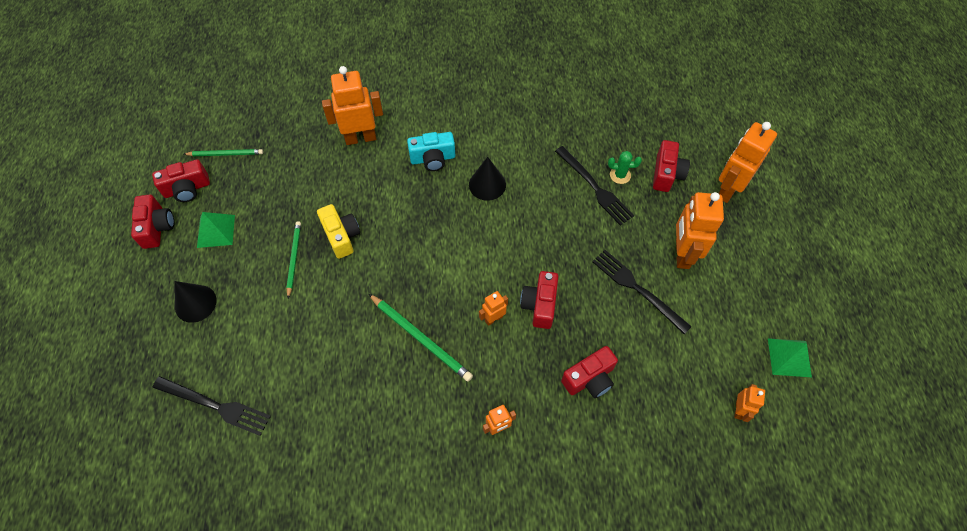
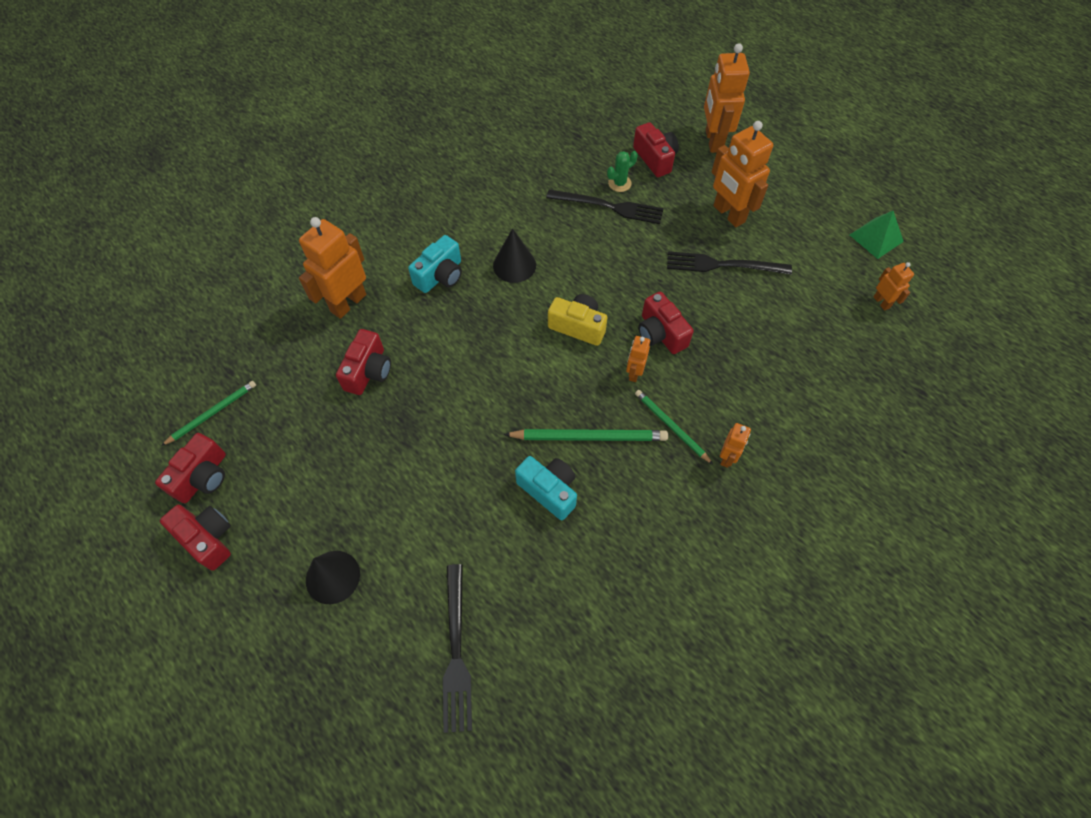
camera: 40 degrees left, 0 degrees up
(215, 405) = (456, 652): black fork -> black fork turned 105 degrees clockwise
(216, 231) = (281, 493): green pyramid -> none
(294, 258) = (395, 458): green pencil -> green pencil (671, 426)
(341, 236) = (422, 404): yellow camera -> yellow camera (578, 326)
(361, 353) = (549, 490): none -> turquoise camera
(589, 379) = (757, 362): red camera -> red camera (368, 371)

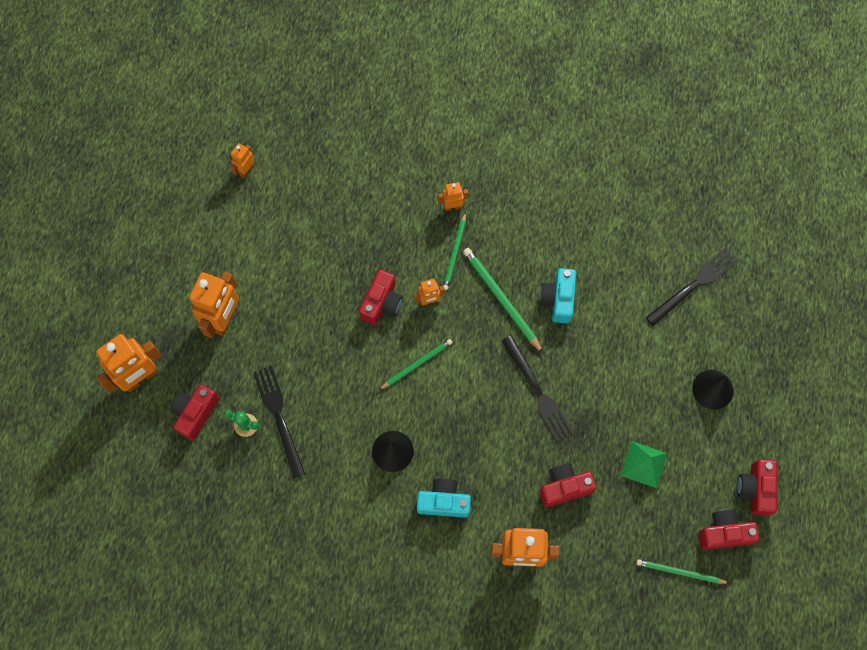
camera: 125 degrees left, 10 degrees up
(578, 326) = (417, 364): yellow camera -> green pencil
(723, 265) = (283, 295): black fork -> black fork (537, 391)
(876, 238) = (179, 200): green pyramid -> green pyramid (644, 464)

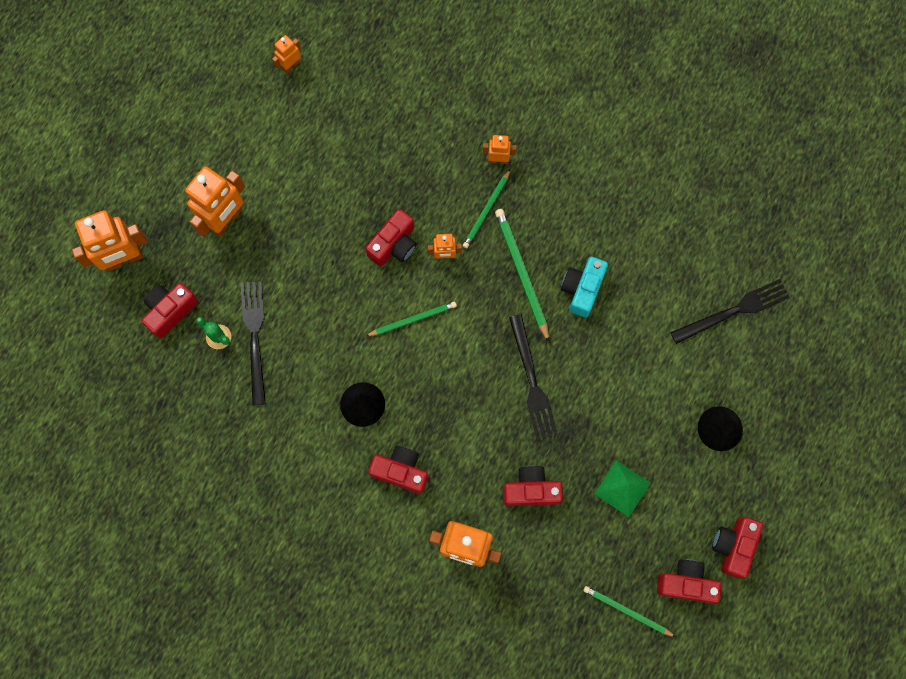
camera: 15 degrees right, 5 degrees up
(443, 502) = (400, 471): turquoise camera -> red camera

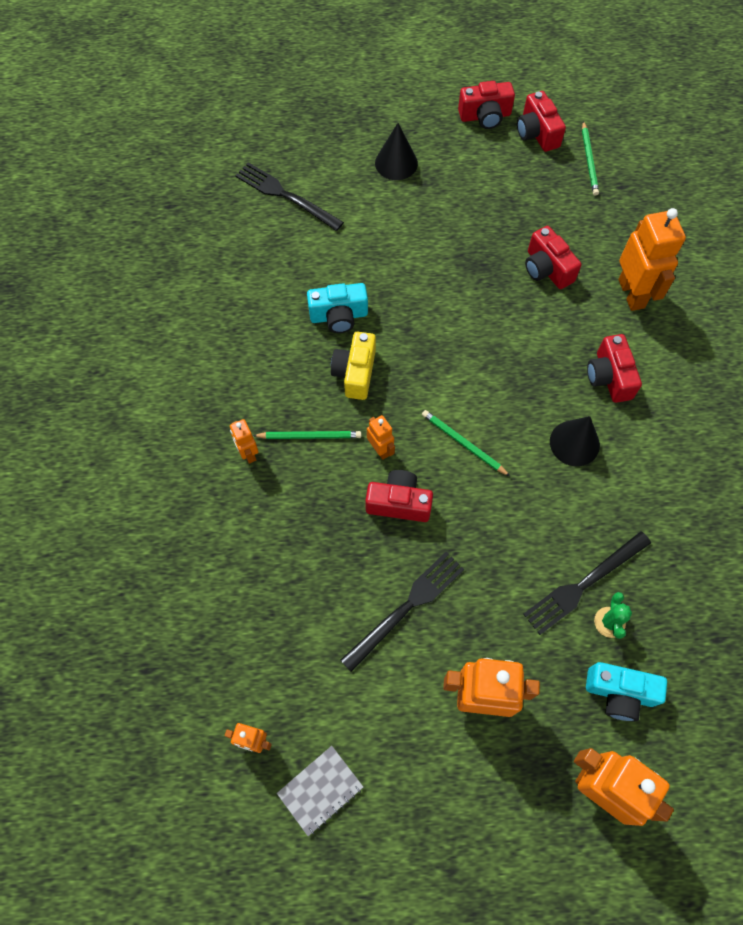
camera: 120 degrees left, 10 degrees down
(170, 311) = (619, 693): red camera -> turquoise camera
(235, 90) = (320, 790): none -> grey notebook
(521, 273) = (355, 373): green pencil -> yellow camera
(532, 381) = (452, 314): black fork -> black fork (406, 607)
(622, 488) = (495, 206): green pyramid -> none

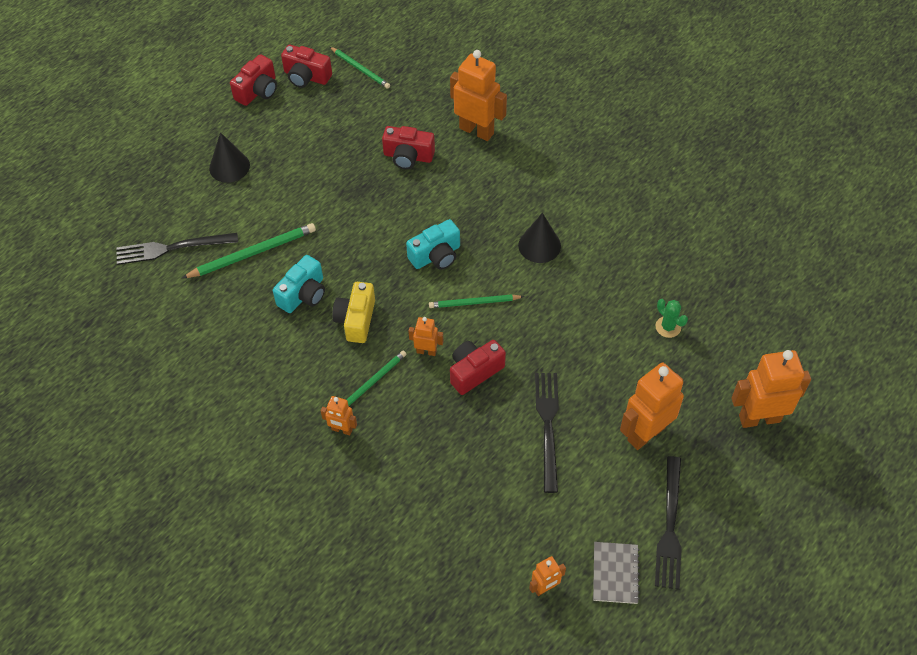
camera: 45 degrees left, 10 degrees down
(338, 249) = (253, 253): none -> green pencil
(355, 373) = (356, 320): yellow camera -> yellow camera turned 45 degrees clockwise
(584, 584) = (632, 319): black fork -> black fork (670, 527)
(609, 377) = (517, 190): red camera -> none
(619, 693) = (714, 359): turquoise camera -> turquoise camera (436, 256)

